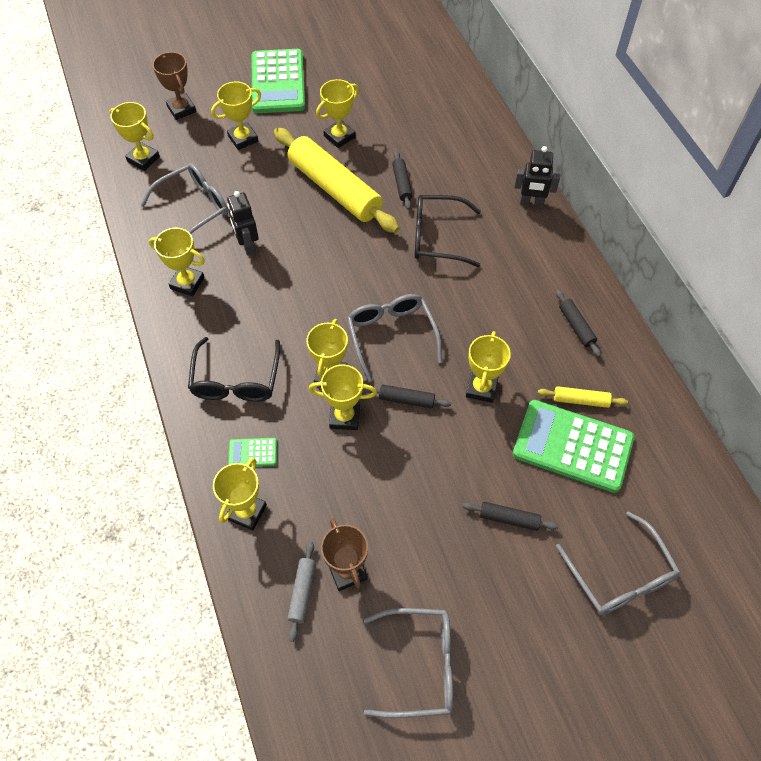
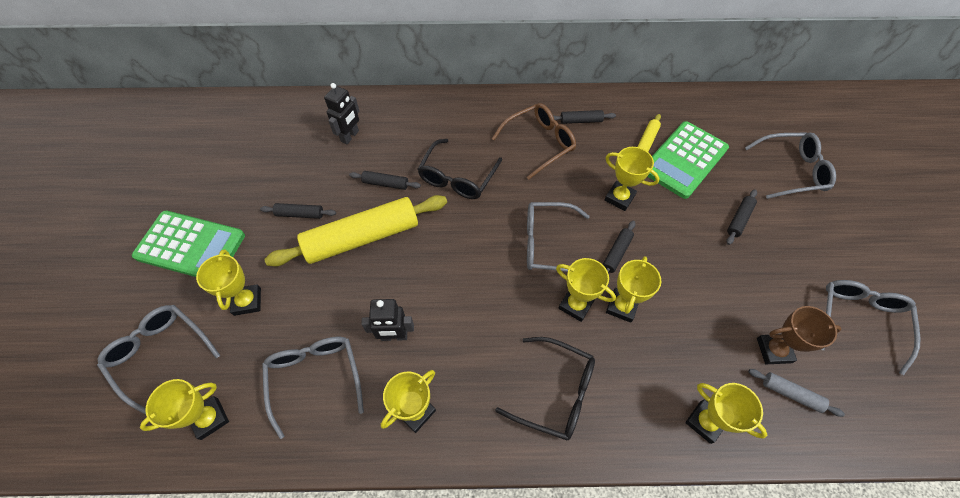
camera: 70 degrees left, 0 degrees up
(181, 109) = (160, 355): brown trophy -> grey glasses
(253, 453) = (642, 398): green calculator -> none
(339, 136) = (300, 214): yellow trophy -> black rolling pin
(520, 295) = (539, 143): none -> brown glasses
(531, 203) = (452, 105): black robot -> black robot (350, 136)

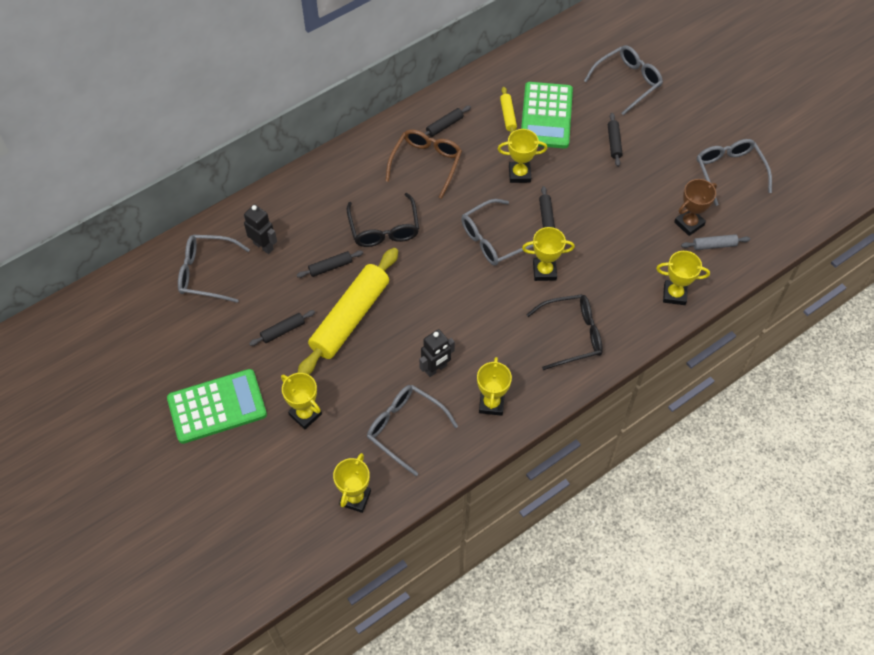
camera: 35 degrees left, 0 degrees up
(160, 355) = (276, 487): grey glasses -> grey glasses (207, 273)
(350, 136) = (263, 246): black robot -> black robot turned 45 degrees counterclockwise
(621, 306) = (575, 253): yellow trophy -> none

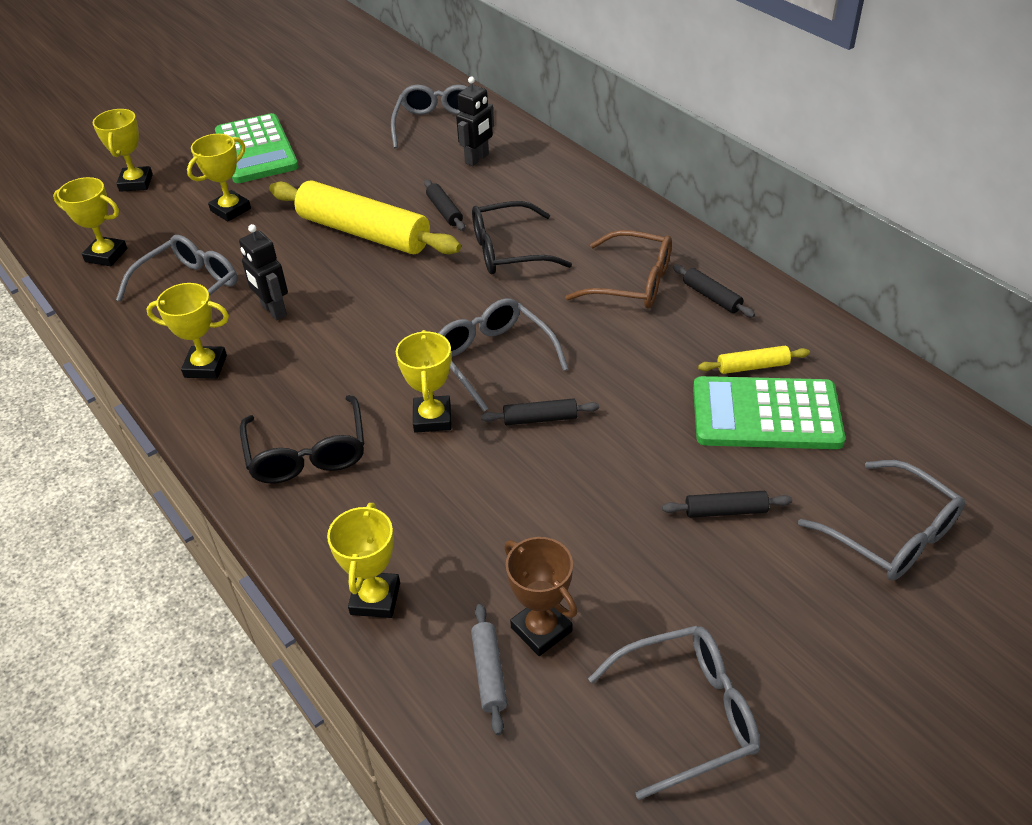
camera: 90 degrees right, 15 degrees down
(283, 331) = (351, 184): black rolling pin -> none
(519, 174) = (628, 384): yellow trophy -> yellow trophy (136, 183)

